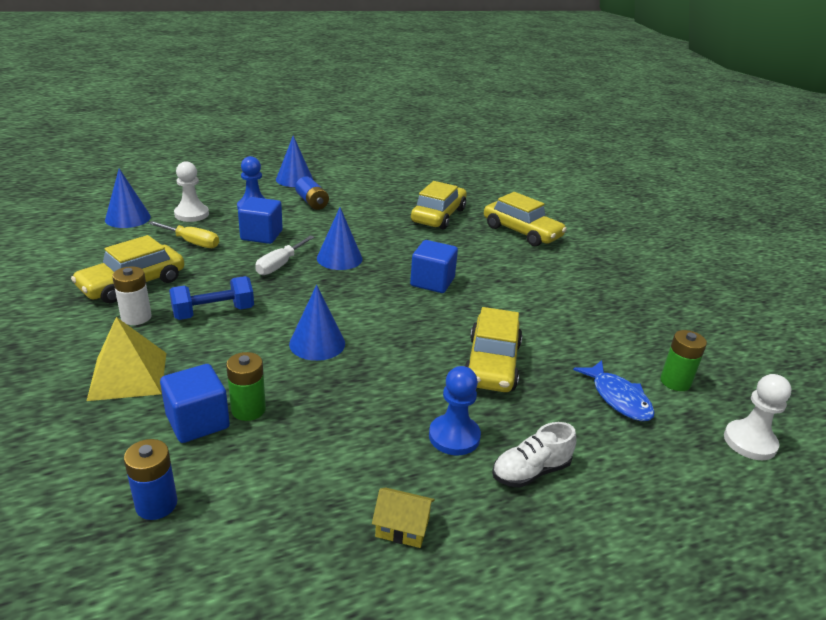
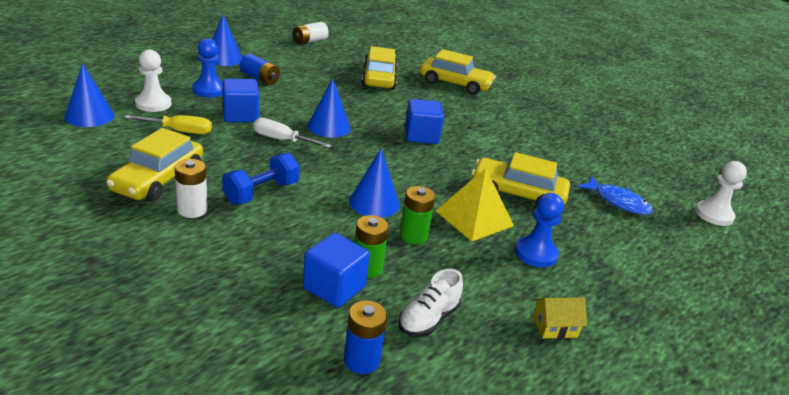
camera: 25 degrees left, 0 degrees up
(128, 375) = (235, 263): yellow pyramid -> yellow pyramid (474, 218)
(280, 265) = (282, 140): white screwdriver -> white screwdriver turned 105 degrees clockwise
(396, 171) = (309, 41): none -> white battery
(492, 364) = (517, 193): yellow car -> yellow car turned 120 degrees clockwise
(530, 472) = (604, 266): white shoe -> white shoe (428, 319)
(675, 382) = (643, 183): green battery -> green battery (413, 236)

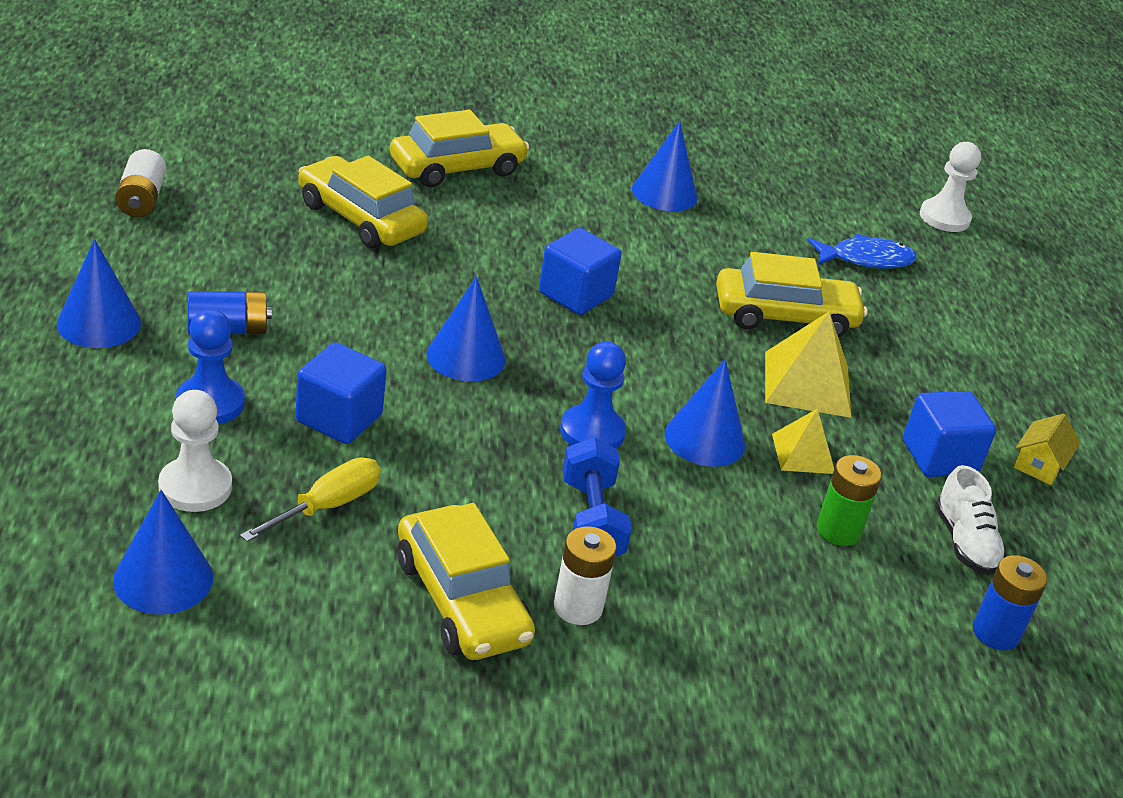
camera: 50 degrees left, 5 degrees up
(282, 140) = (461, 421): white screwdriver -> none
(334, 287) = (855, 578): blue cube -> blue cube (939, 457)
(413, 236) = (803, 453): green battery -> yellow pyramid
(517, 193) = (785, 316): yellow car -> yellow car turned 150 degrees counterclockwise
(535, 253) = (912, 388): blue pawn -> blue pawn (592, 432)
(544, 131) = (664, 193): none -> blue cone

